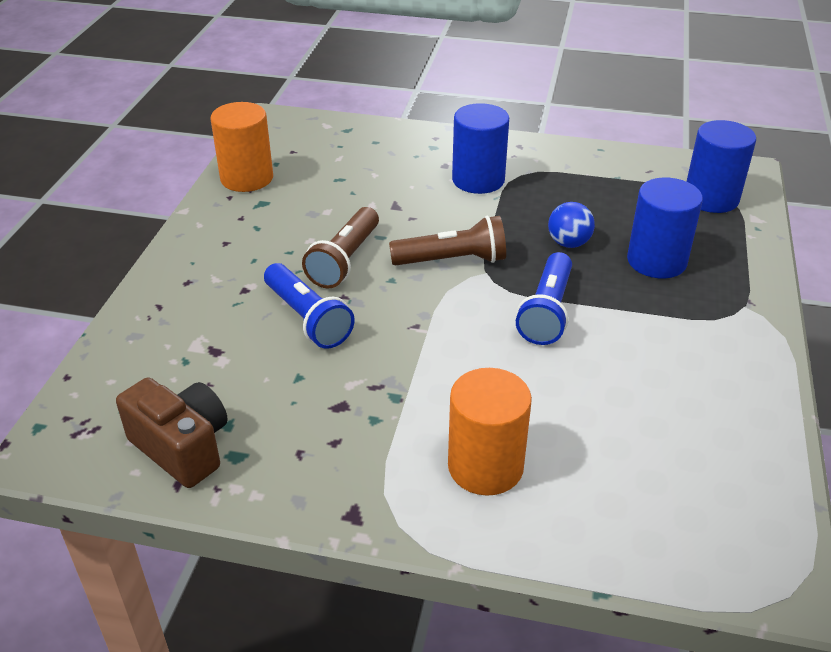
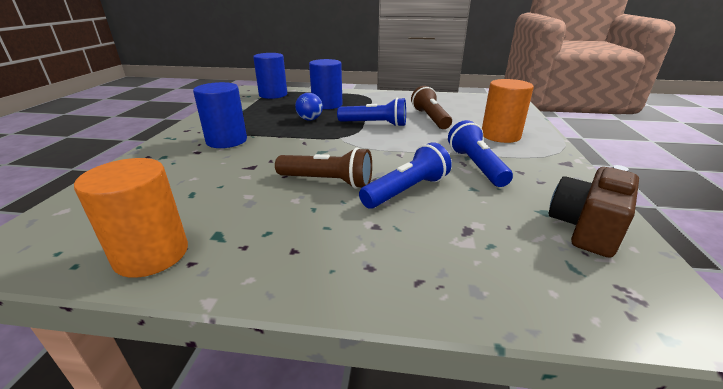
camera: 95 degrees left, 10 degrees down
(361, 397) = (476, 166): none -> blue flashlight
(452, 260) = (327, 146): brown flashlight -> brown flashlight (430, 118)

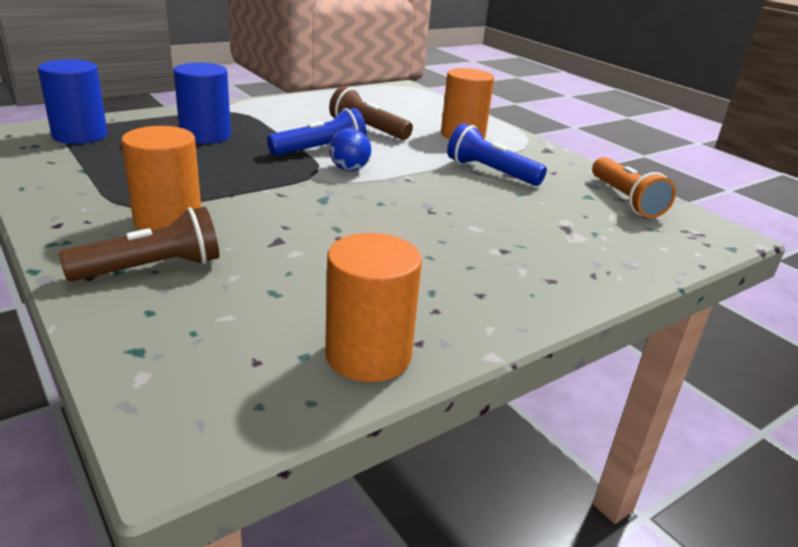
camera: 45 degrees left, 0 degrees up
(226, 141) = (168, 221): blue cylinder -> orange cylinder
(310, 119) = (225, 162): blue ball -> blue ball (349, 169)
(327, 181) = (394, 228): brown flashlight -> brown flashlight (152, 268)
(406, 191) = (476, 212): blue flashlight -> none
(586, 228) = (625, 200): brown camera -> orange flashlight

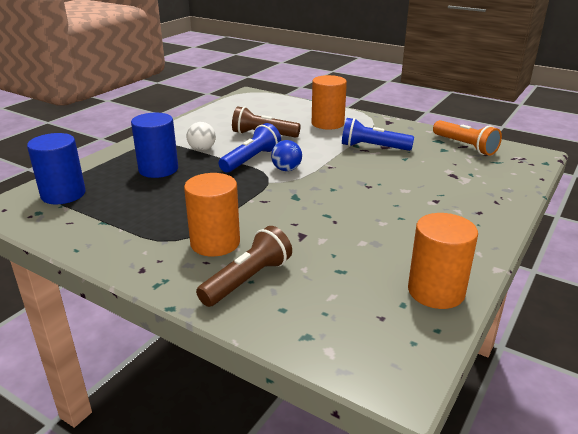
camera: 20 degrees left, 0 degrees up
(278, 128) = (202, 149): none -> white ball

